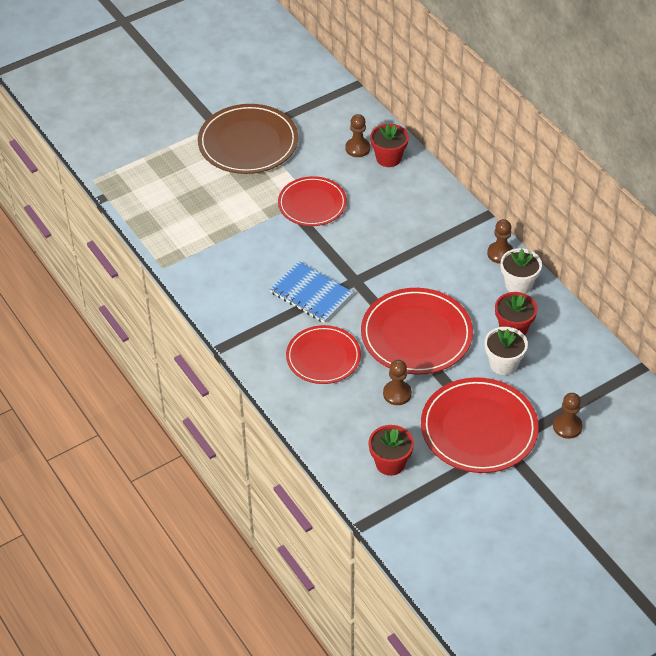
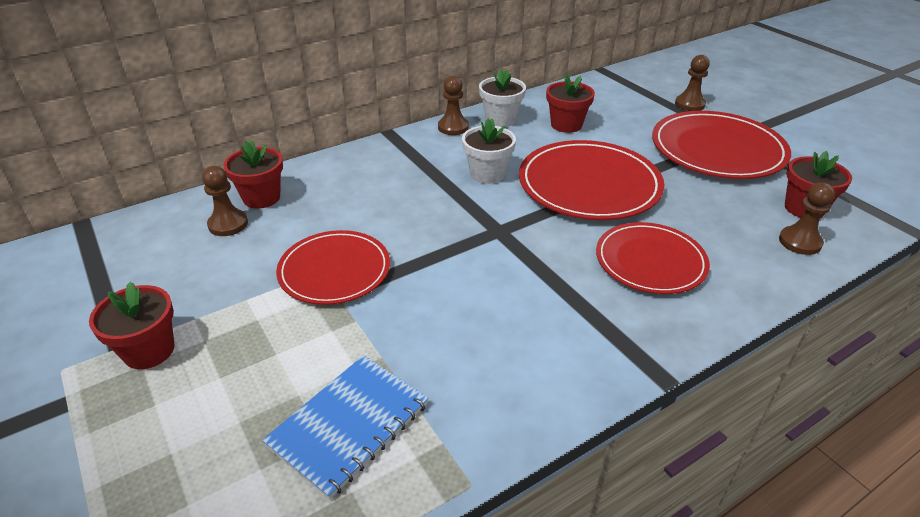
camera: 90 degrees left, 10 degrees down
(248, 143) = (149, 350): brown plate -> red flower pot
(311, 294) = (528, 272): blue notebook -> blue notebook (349, 425)
(397, 394) = (691, 201): brown pawn -> brown pawn (800, 242)
(503, 364) = (619, 132): white flower pot -> white flower pot (487, 174)

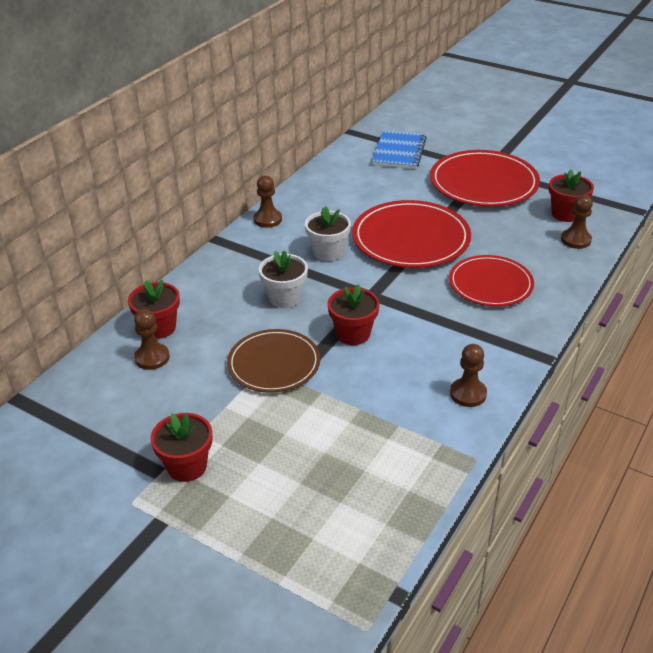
camera: 25 degrees left, 0 degrees up
(334, 270) = (274, 364): red plate -> brown plate
(349, 425) = (375, 456): blue notebook -> blue notebook (399, 152)
(500, 119) = (301, 201): white flower pot -> white flower pot (285, 298)
(566, 125) = (358, 192): red flower pot -> red flower pot (353, 334)
(689, 104) = (440, 148): brown pawn -> brown pawn (468, 394)

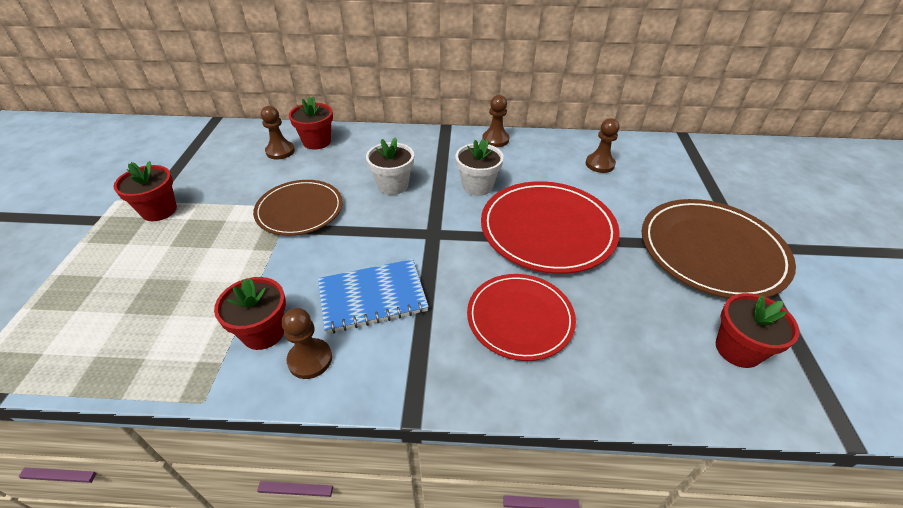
camera: 60 degrees right, 5 degrees up
(353, 334) = (366, 241): red flower pot -> red flower pot (263, 332)
(399, 152) = (690, 173): blue notebook -> blue notebook (372, 297)
(483, 183) = (711, 251): red plate -> brown plate
(575, 240) = (689, 378): brown pawn -> brown pawn (600, 164)

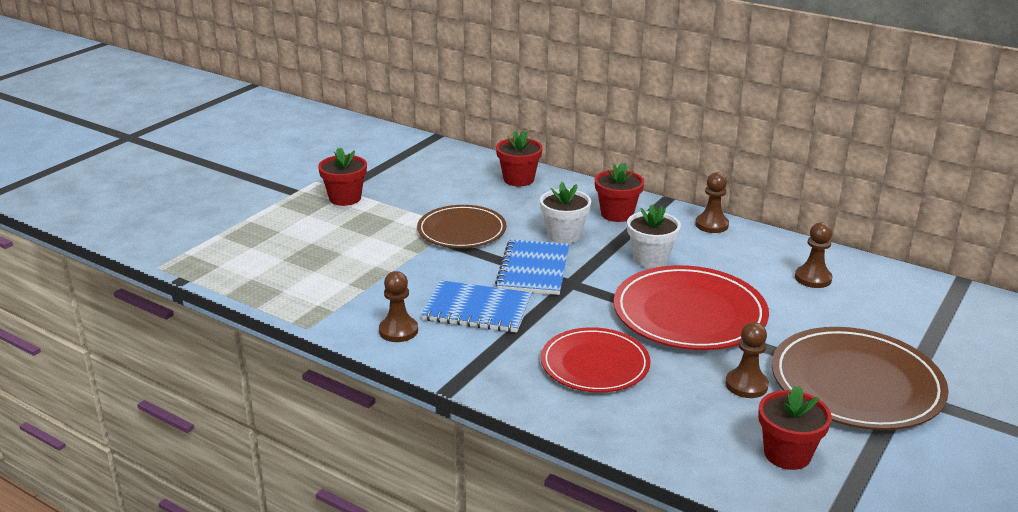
camera: 30 degrees right, 15 degrees down
(263, 332) = (375, 303): red flower pot -> red flower pot (617, 214)
(280, 151) = (477, 179): brown pawn -> brown pawn (746, 385)
(392, 231) = (533, 269): none -> blue notebook

